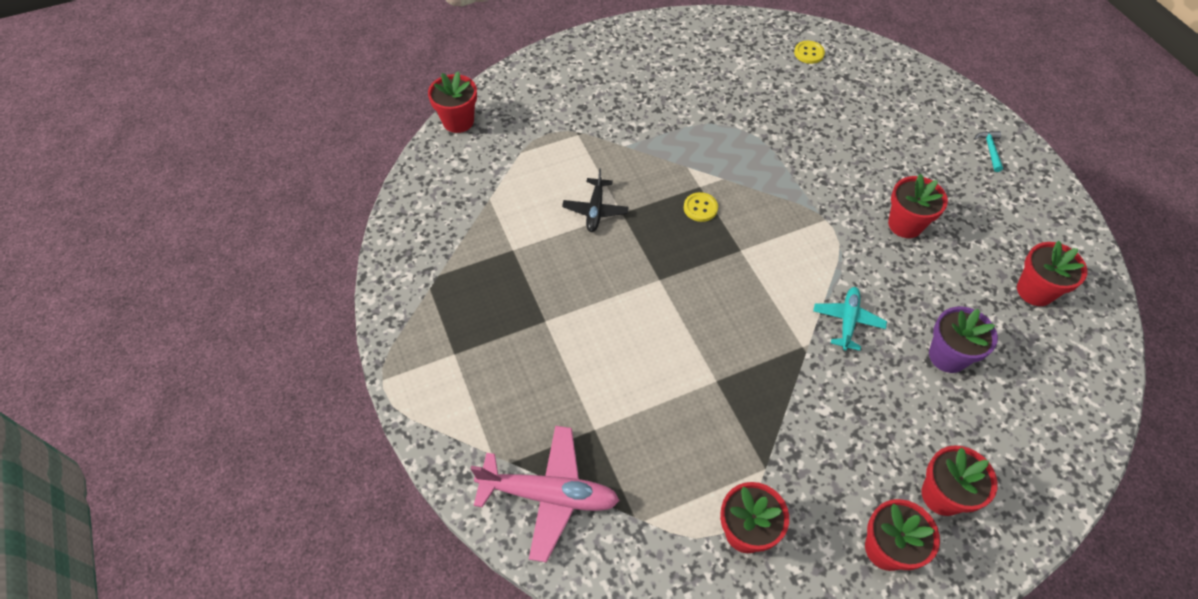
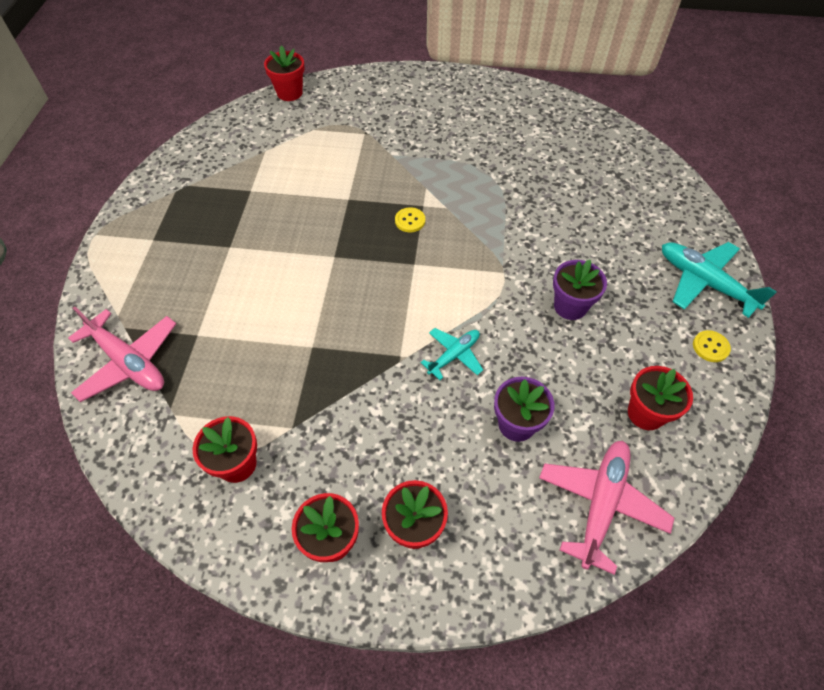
camera: 30 degrees right, 0 degrees up
(595, 210) = (331, 189): black plane -> none
(809, 53) = (600, 145): yellow button -> yellow button (710, 347)
(905, 224) = (570, 306): red flower pot -> purple flower pot
(990, 149) = (703, 282): turquoise hammer -> turquoise plane
(1061, 387) = (601, 503): none -> pink plane

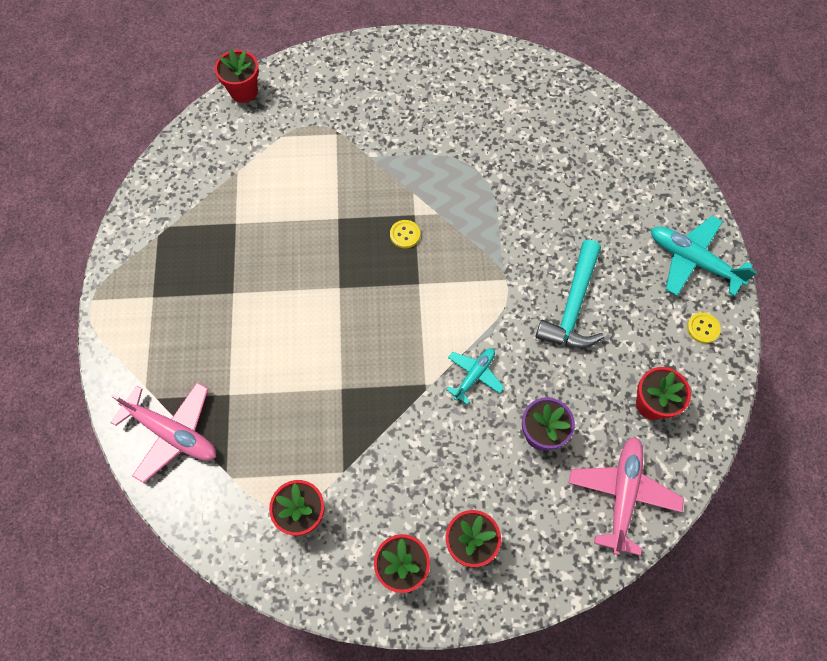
camera: 10 degrees left, 10 degrees up
(570, 306) = (573, 306): purple flower pot -> turquoise hammer

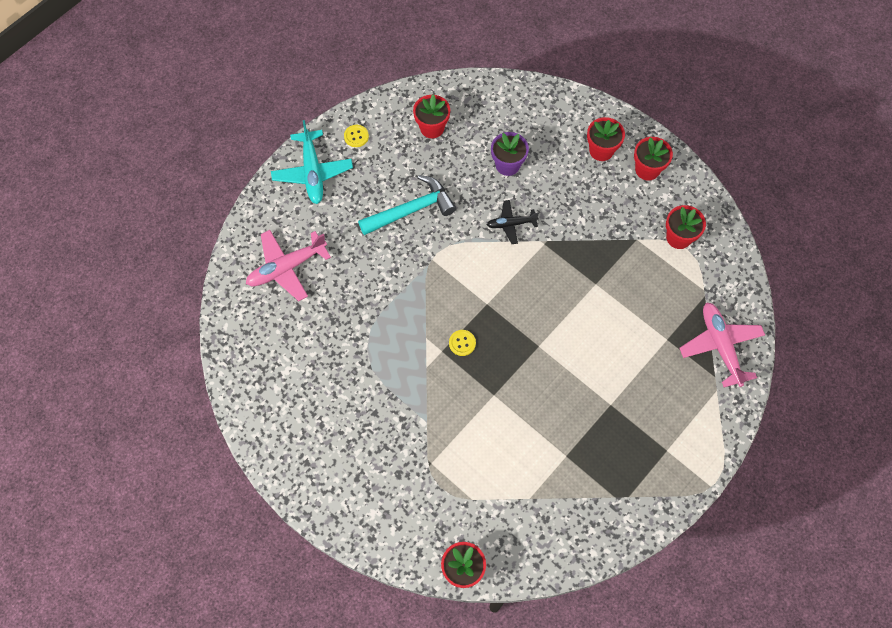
camera: 135 degrees left, 0 degrees up
(474, 375) = (511, 224): turquoise plane -> black plane
(622, 494) = (498, 105): pink plane -> pink plane (286, 268)

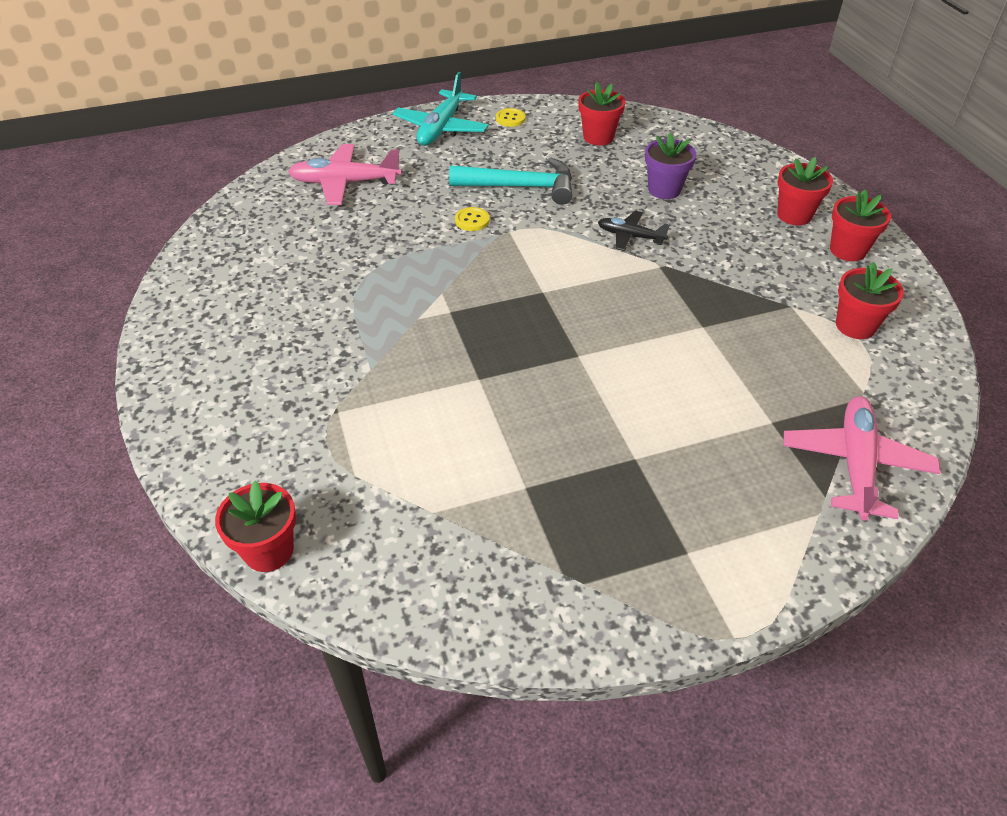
camera: 30 degrees right, 20 degrees down
(462, 343) = (481, 314): yellow button -> yellow button (472, 220)

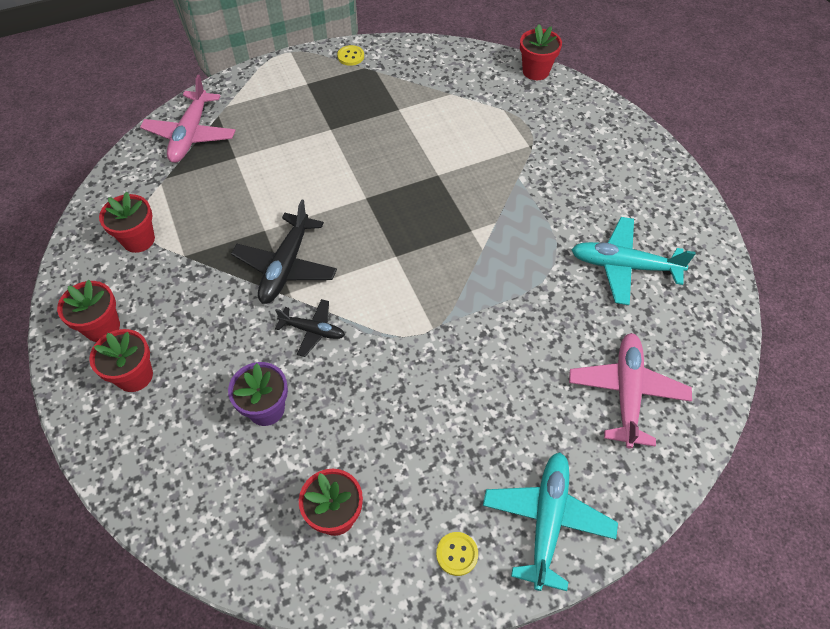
camera: 175 degrees right, 10 degrees up
(291, 268) = (623, 266): none -> turquoise plane
(344, 183) = (626, 392): pink plane -> pink plane turned 75 degrees counterclockwise
(472, 220) = (473, 342): yellow button -> yellow button (350, 56)
(521, 187) = (427, 401): turquoise hammer -> none
(668, 289) = (286, 267): none -> black plane

